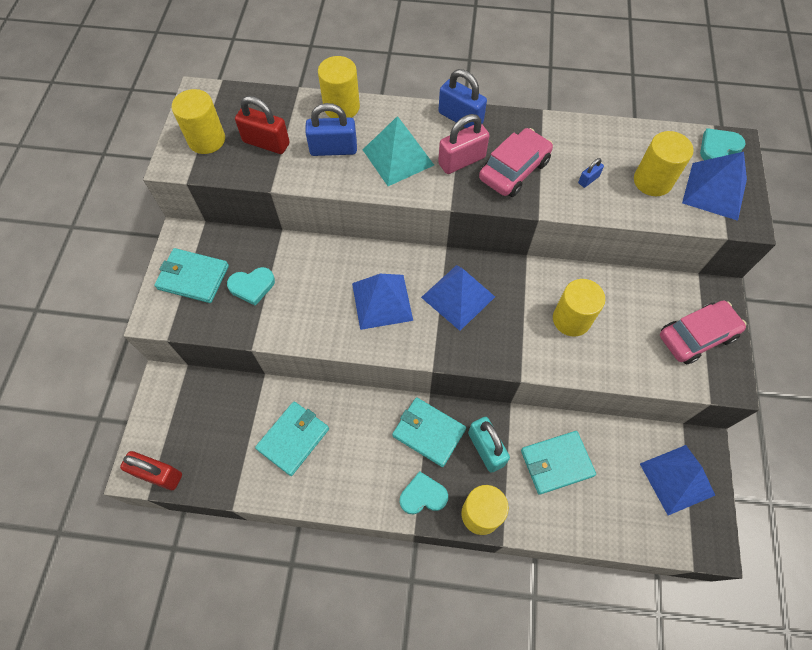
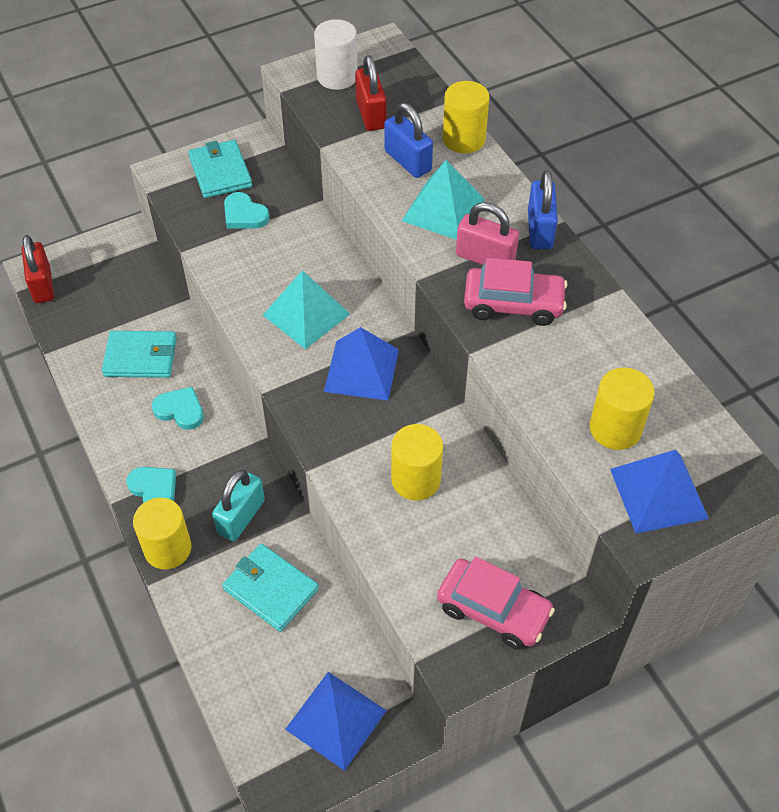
camera: 55 degrees right, 10 degrees down
(206, 140) = (337, 77): yellow cylinder -> white cylinder
(382, 301) = (306, 314): blue pyramid -> turquoise pyramid
(428, 432) = (223, 458): turquoise wallet -> none
(588, 180) = (561, 371): blue padlock -> none
(718, 148) = (730, 471): turquoise heart -> turquoise heart (180, 410)

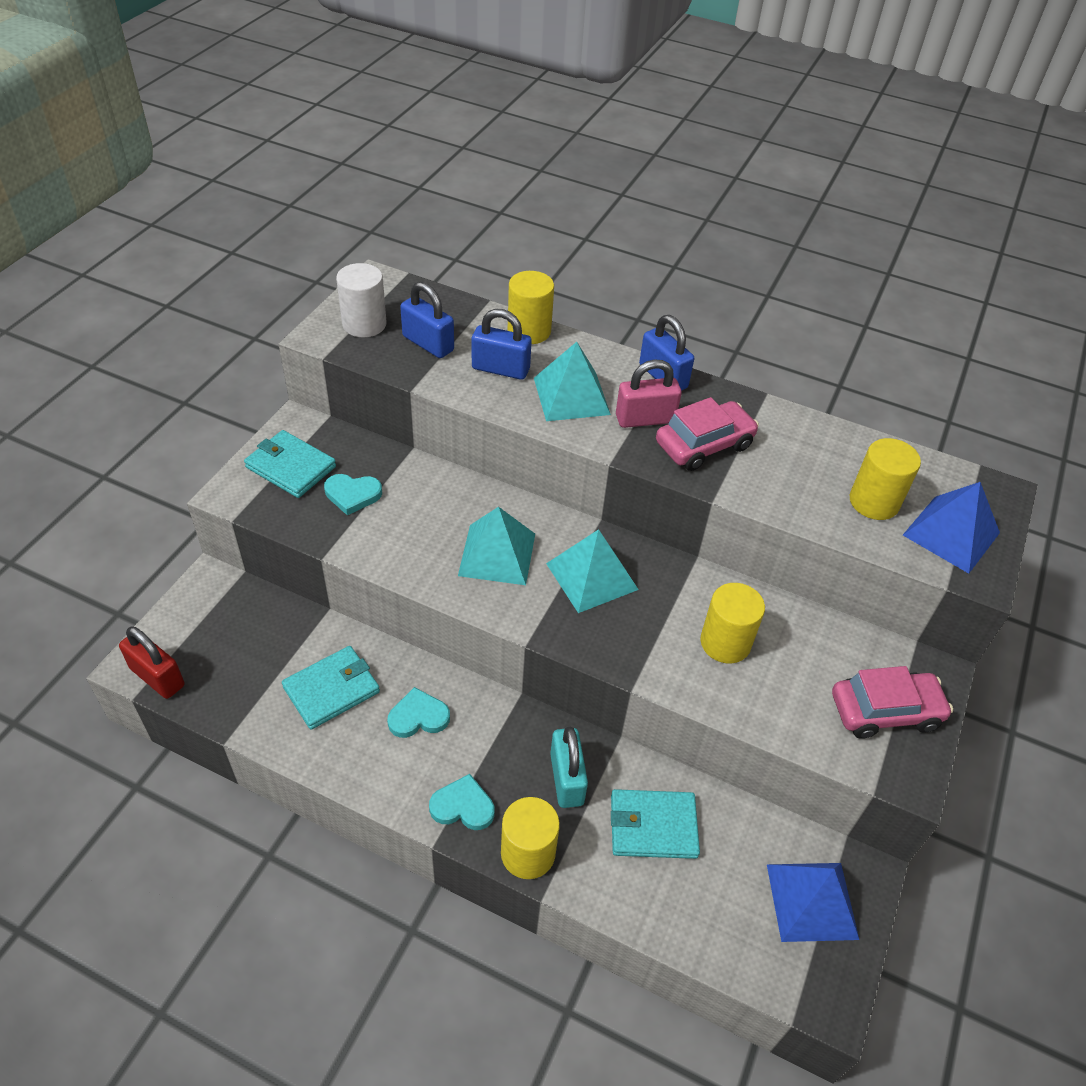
camera: 40 degrees left, 5 degrees down
(361, 370) = (592, 576): blue pyramid -> turquoise pyramid
(371, 114) = (428, 343): red padlock -> blue padlock

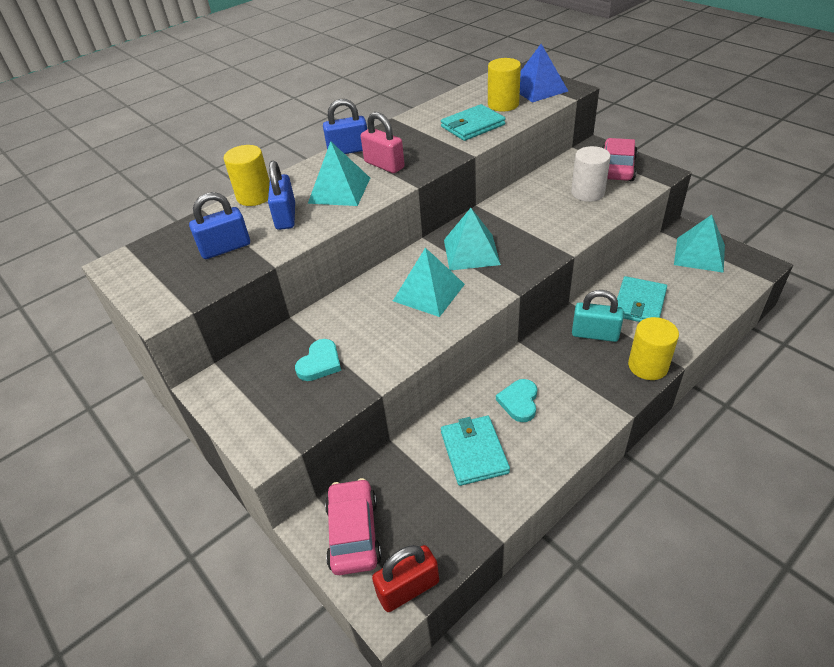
camera: 60 degrees left, 5 degrees down
(290, 467) = (260, 399): turquoise wallet -> turquoise wallet (472, 126)
(364, 324) = (169, 280): white cylinder -> white cylinder (587, 193)
(463, 806) = (603, 392): turquoise heart -> none
(500, 369) = (286, 216): blue padlock -> blue padlock turned 45 degrees counterclockwise
(645, 419) = (384, 165): pink padlock -> pink padlock turned 60 degrees counterclockwise
(704, 445) = (423, 148): pink car -> pink car (354, 533)
(725, 642) = (549, 210): yellow cylinder -> none
(811, 901) = (699, 254): blue pyramid -> turquoise pyramid

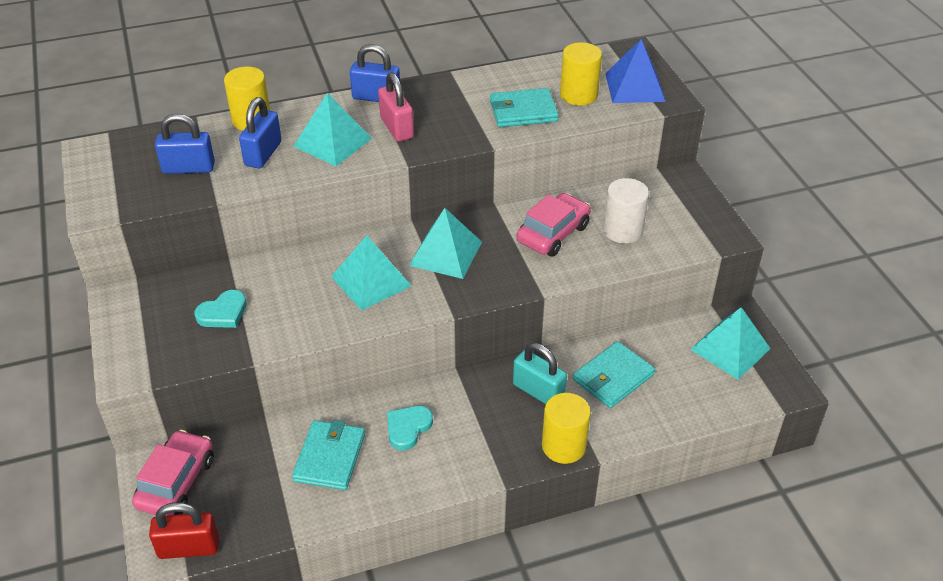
camera: 20 degrees right, 0 degrees up
(616, 168) = (681, 213): pink car -> pink car (553, 233)

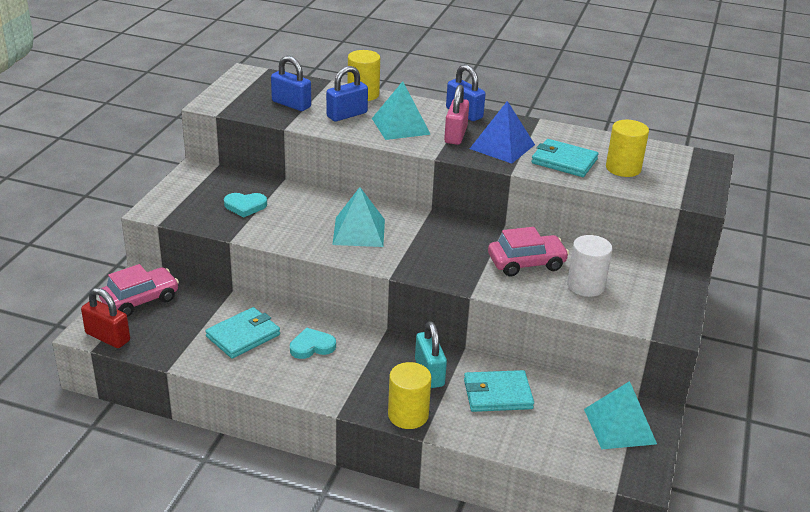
camera: 35 degrees right, 10 degrees down
(445, 253) = (430, 239): turquoise pyramid -> none
(634, 87) = (678, 181): blue pyramid -> blue pyramid (502, 146)

